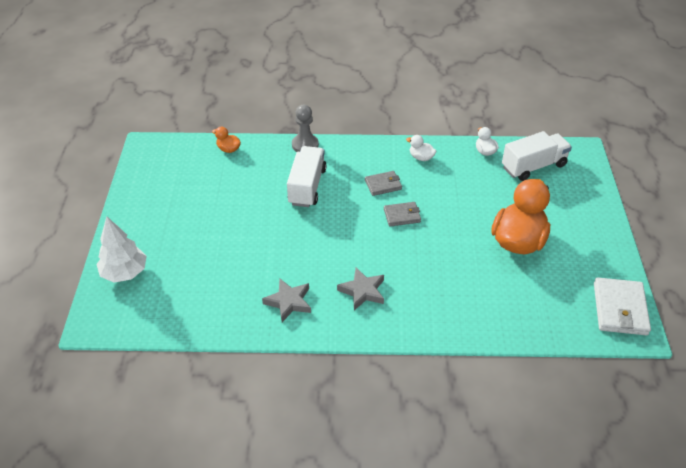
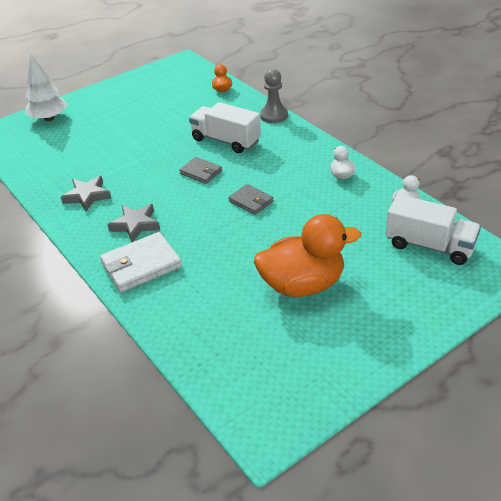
camera: 55 degrees right, 5 degrees down
(307, 186) = (226, 140): white truck -> white truck turned 120 degrees counterclockwise
(383, 185) = (277, 173): grey wallet -> grey wallet (201, 172)
(620, 309) = (286, 406): white wallet -> white wallet (141, 265)

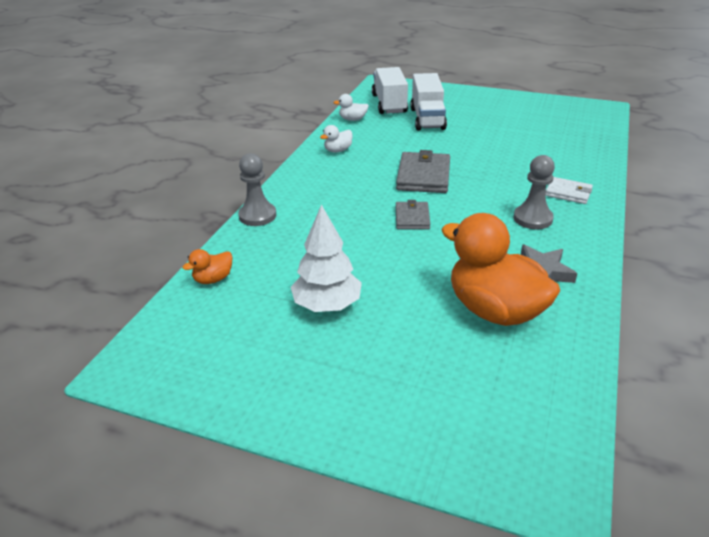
camera: 125 degrees left, 5 degrees down
(49, 118) = (440, 433): white tree -> white tree (327, 305)
(135, 225) = (532, 218): grey star -> grey pawn
(141, 265) = (568, 193): white wallet -> white wallet, size x0.60
(226, 140) = (338, 226): white truck -> white truck (427, 118)
(251, 201) = (423, 176): grey wallet -> grey wallet, size x1.67
(302, 285) = (485, 129): orange duck -> orange duck (495, 310)

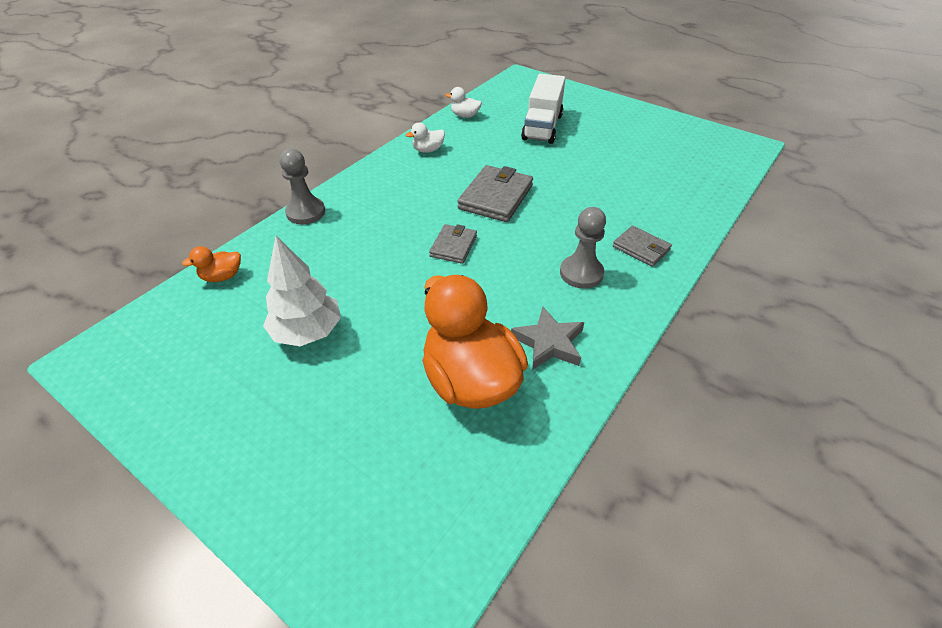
camera: 15 degrees right, 10 degrees up
(389, 104) = (513, 103): white truck -> none
(568, 193) = (641, 248): white wallet -> grey wallet

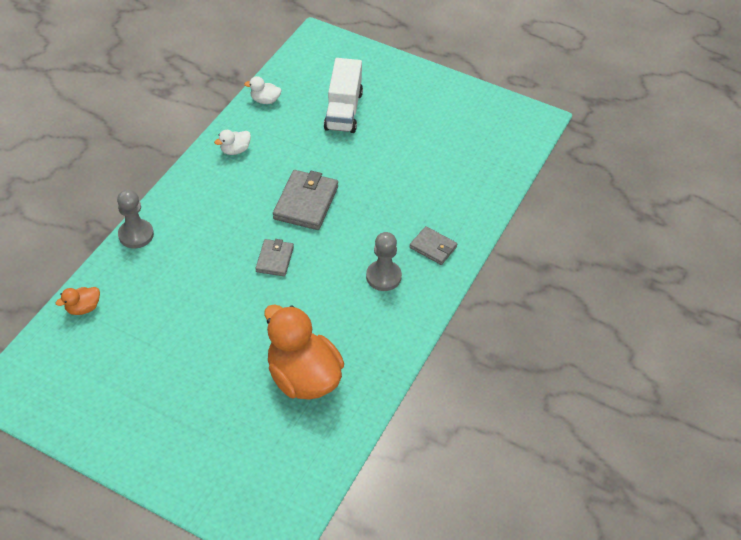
camera: 10 degrees left, 5 degrees up
(307, 332) = (170, 351): white tree -> none
(549, 343) = (360, 342): grey star -> none

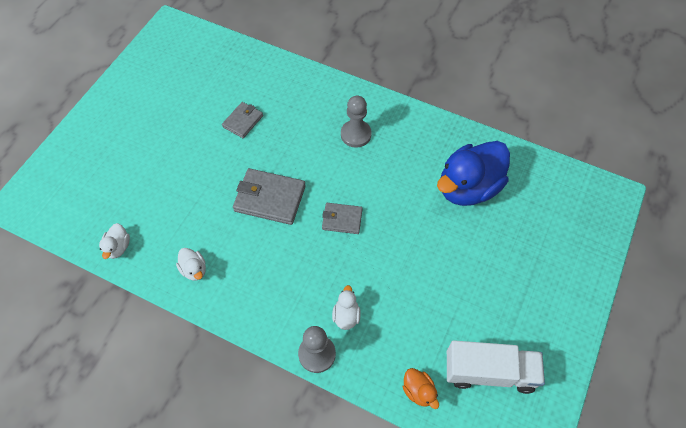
camera: 90 degrees left, 10 degrees up
(169, 258) = (346, 315): none -> white duck
(303, 377) = (468, 187): orange duck -> blue duck
(343, 110) = (143, 173): white truck -> white truck (489, 372)
(433, 247) = (321, 100): grey wallet -> grey wallet (243, 121)

